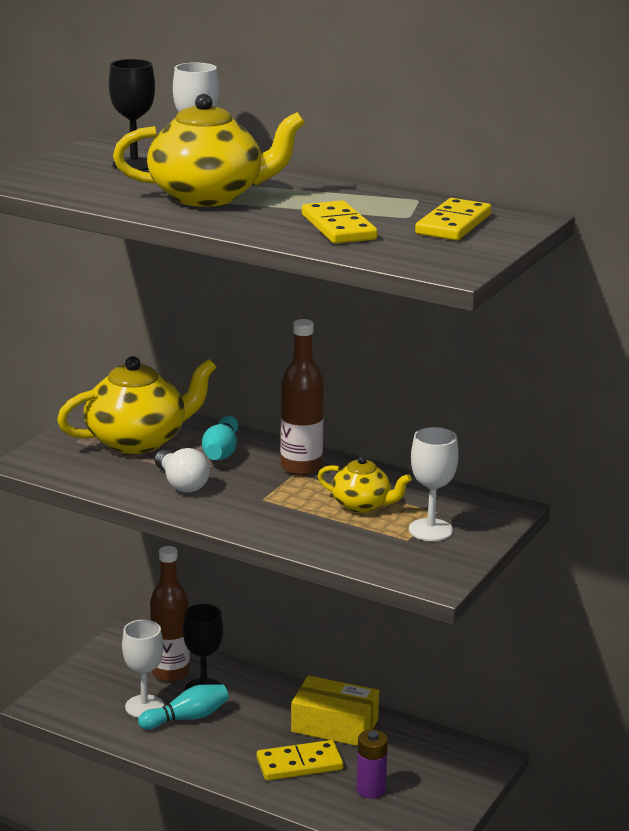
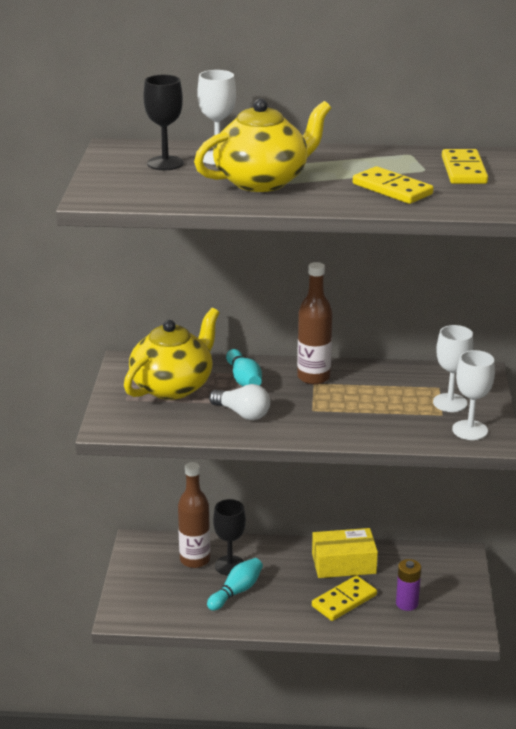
camera: 25 degrees left, 5 degrees up
(144, 706) = (198, 592): white goblet -> white goblet (470, 430)
(362, 505) = (385, 396): yellow teapot -> none

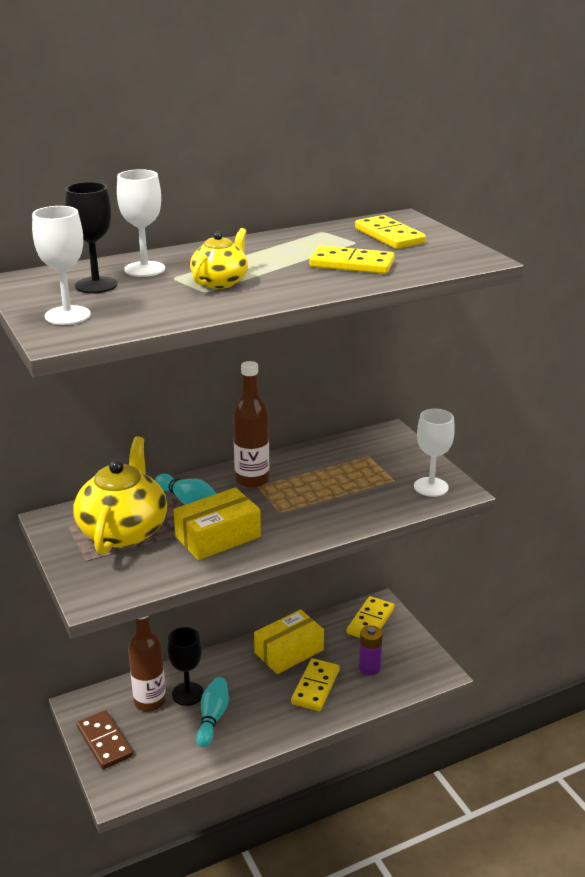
camera: 30 degrees left, 0 degrees up
(138, 576) = (104, 742): none -> brown domino
(242, 413) = (218, 537): white light bulb -> yellow box
(262, 181) = (220, 282): yellow teapot -> yellow teapot, size x0.55
(441, 565) = (370, 621): none -> yellow domino
(450, 403) = (391, 467): white goblet -> white goblet (67, 315)

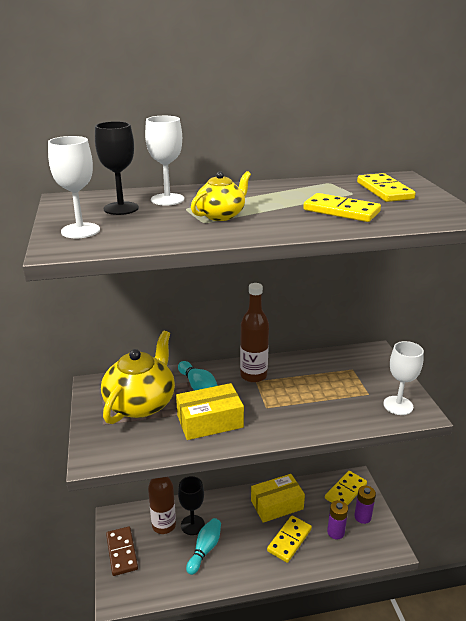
camera: 15 degrees right, 0 degrees up
(397, 645) = (362, 517): none -> purple battery

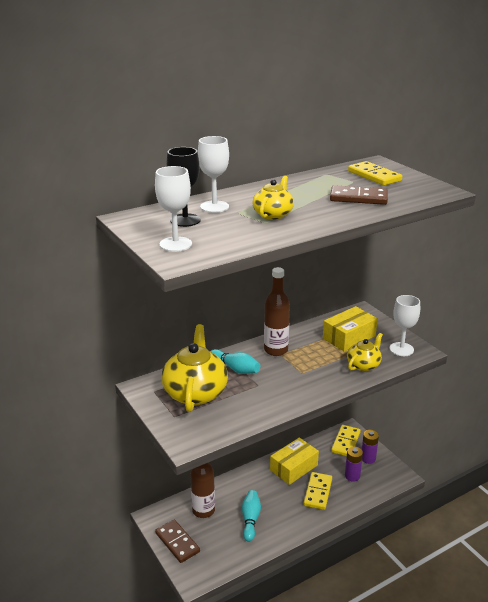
camera: 20 degrees left, 0 degrees up
(192, 525) = (229, 503): black goblet -> none
(210, 421) = (264, 393): yellow box -> yellow box (349, 337)
(341, 211) = (358, 198): yellow domino -> brown domino
(341, 414) = (363, 365): none -> yellow teapot

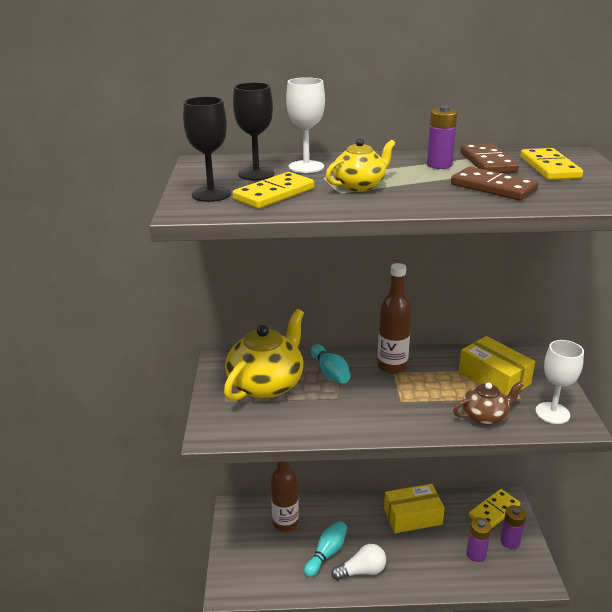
camera: 30 degrees right, 0 degrees up
(175, 244) = (211, 194): white goblet -> black goblet
(177, 542) = (238, 545): brown domino -> brown domino (487, 162)
(284, 520) = (362, 571): none -> white light bulb
(304, 187) = (439, 165): none -> purple battery
(318, 492) = (422, 556): yellow domino -> yellow domino (274, 194)
(349, 337) = (494, 378): yellow box -> yellow box turned 60 degrees clockwise
(363, 365) = (485, 416): yellow teapot -> brown teapot

